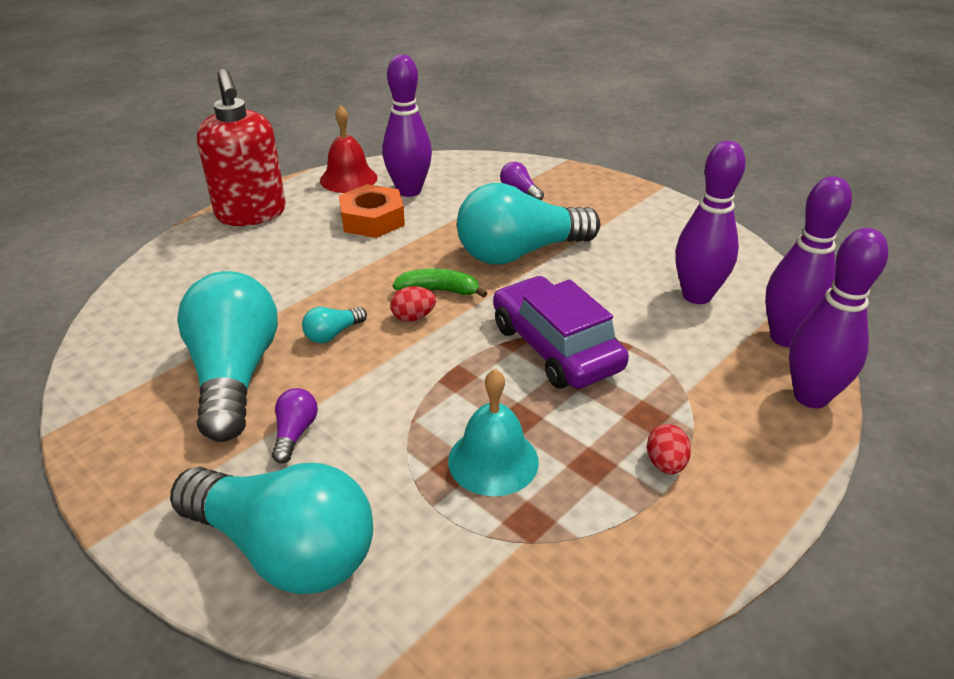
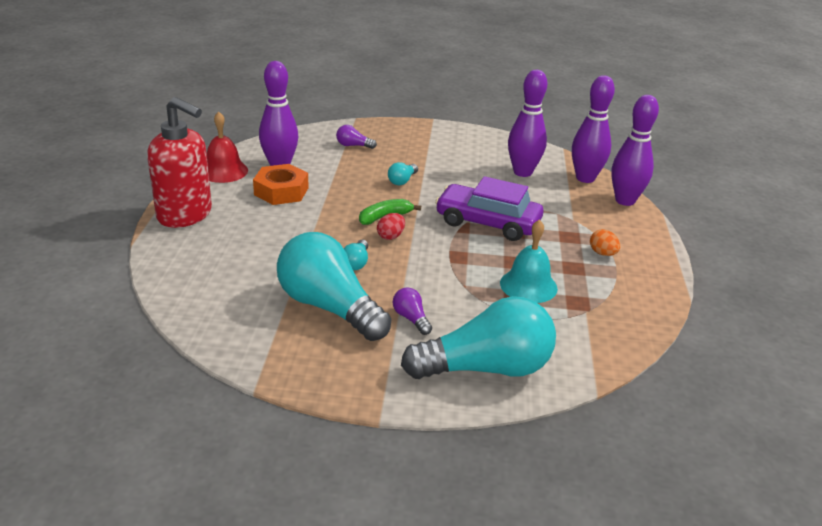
camera: 40 degrees left, 5 degrees down
(520, 252) = (402, 181): turquoise light bulb -> turquoise light bulb, size x0.40
(665, 464) = (602, 253): red egg -> orange egg

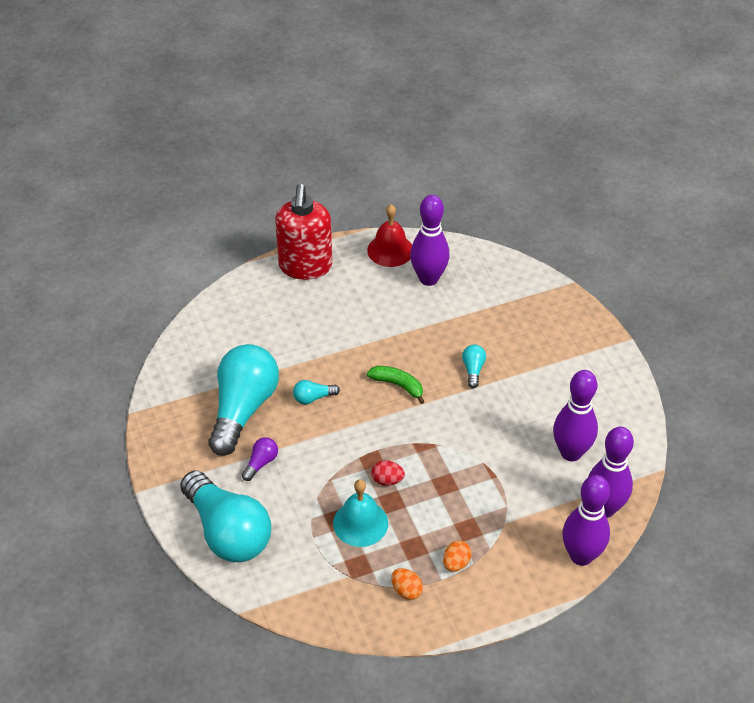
camera: 65 degrees right, 15 degrees up
(281, 191) = (387, 301): orange nut -> none
(353, 146) = (511, 307): purple light bulb -> none
(390, 236) = (369, 402): red egg -> red egg (387, 480)
(402, 181) = (473, 370): turquoise light bulb -> turquoise light bulb turned 90 degrees clockwise
(487, 222) = (446, 459): purple car -> none
(619, 286) = (406, 590): none -> orange egg

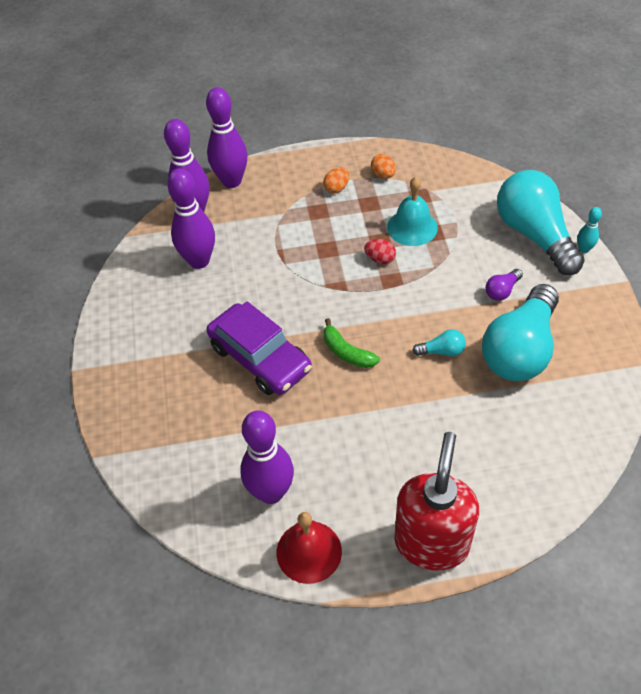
camera: 165 degrees left, 5 degrees up
(176, 521) = (584, 249): none -> turquoise bowling pin
(473, 370) = (260, 358): turquoise light bulb -> purple car

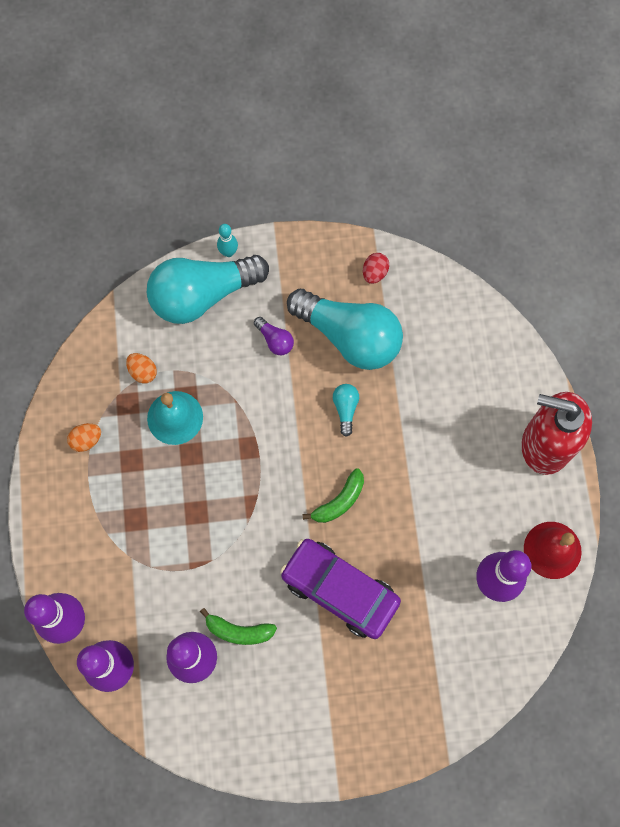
camera: 90 degrees left, 20 degrees up
(223, 287) = (238, 631): none -> green banana
(260, 358) = (339, 590): purple car -> purple car turned 105 degrees counterclockwise
(336, 188) = (100, 495): orange egg -> orange egg (143, 372)
(380, 259) = (218, 456): red egg -> red egg (374, 273)

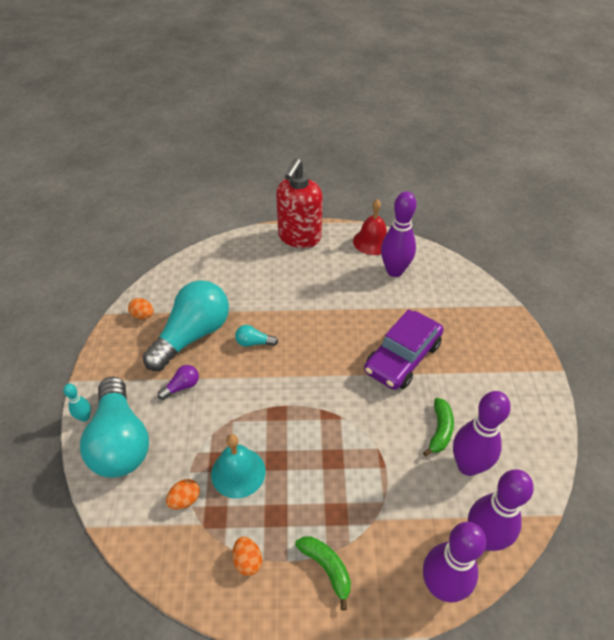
camera: 85 degrees left, 25 degrees down
(339, 501) = (330, 352): green banana -> green banana (327, 568)
(374, 273) = (143, 315): red egg -> orange egg

